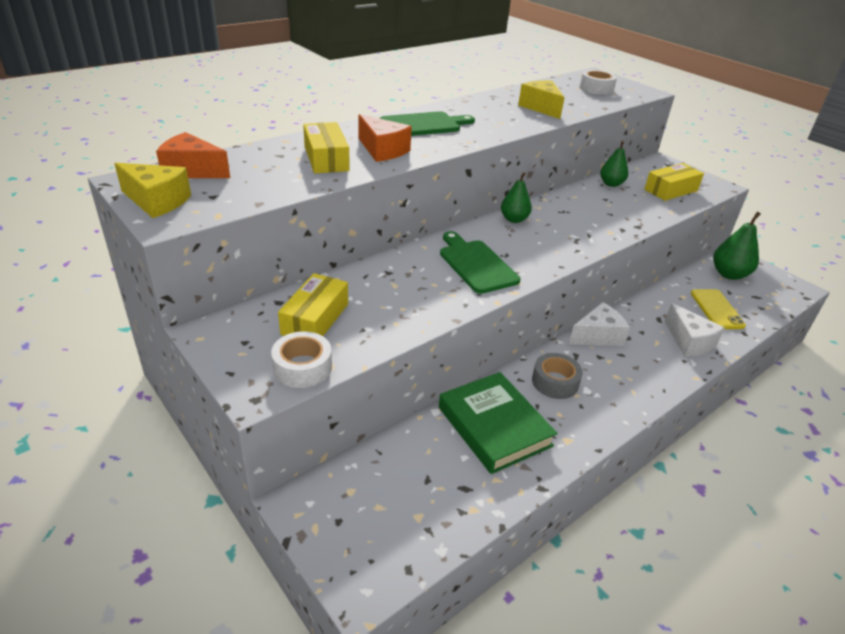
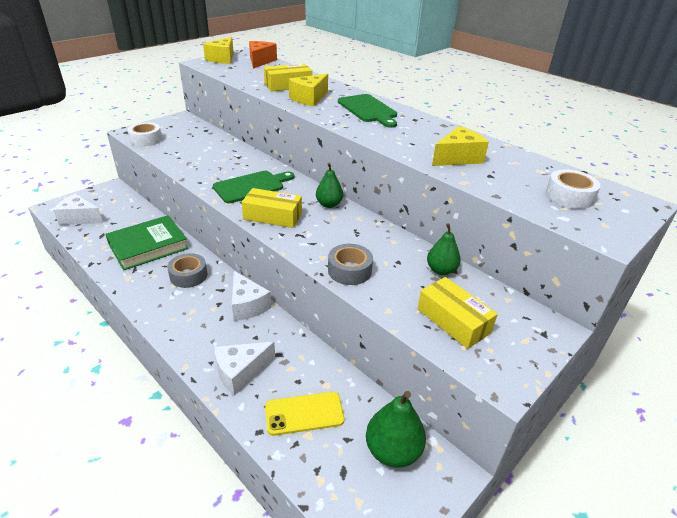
camera: 85 degrees right, 0 degrees up
(315, 319) = (188, 139): yellow box -> yellow box (272, 216)
(382, 150) = (309, 98): orange cheese -> yellow cheese
(409, 532) = (79, 218): none -> white cheese
(626, 221) = (349, 270): none -> grey tape

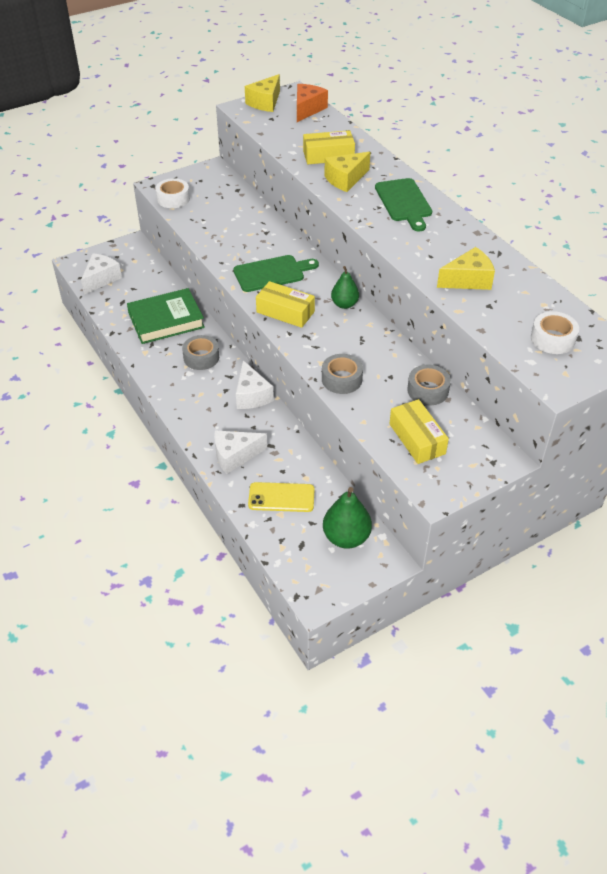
camera: 15 degrees right, 10 degrees up
(79, 218) = (101, 279): white cheese -> white cheese turned 90 degrees clockwise
(441, 270) = (428, 390): green pear -> grey tape

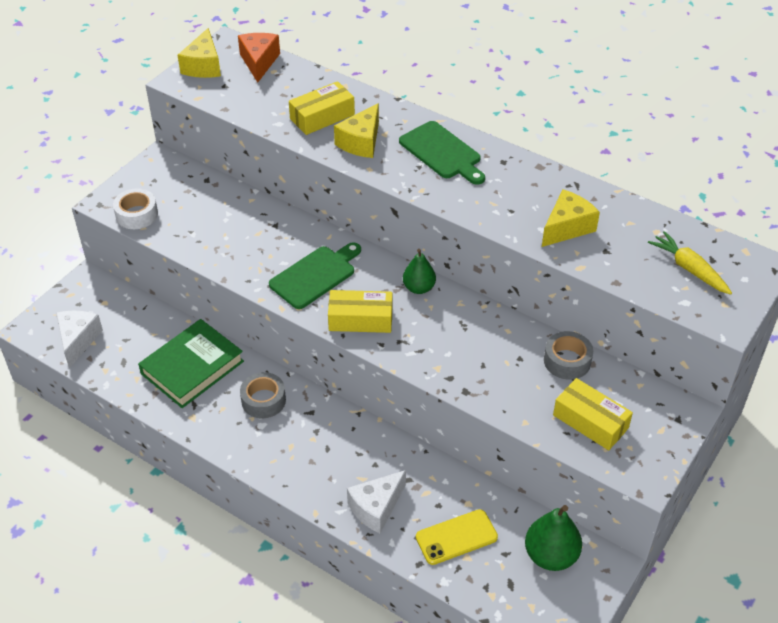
camera: 25 degrees left, 0 degrees up
(251, 395) = (350, 427): white cheese -> none
(341, 379) = (472, 380): grey tape -> none
(552, 339) = (689, 269): white tape -> yellow carrot

